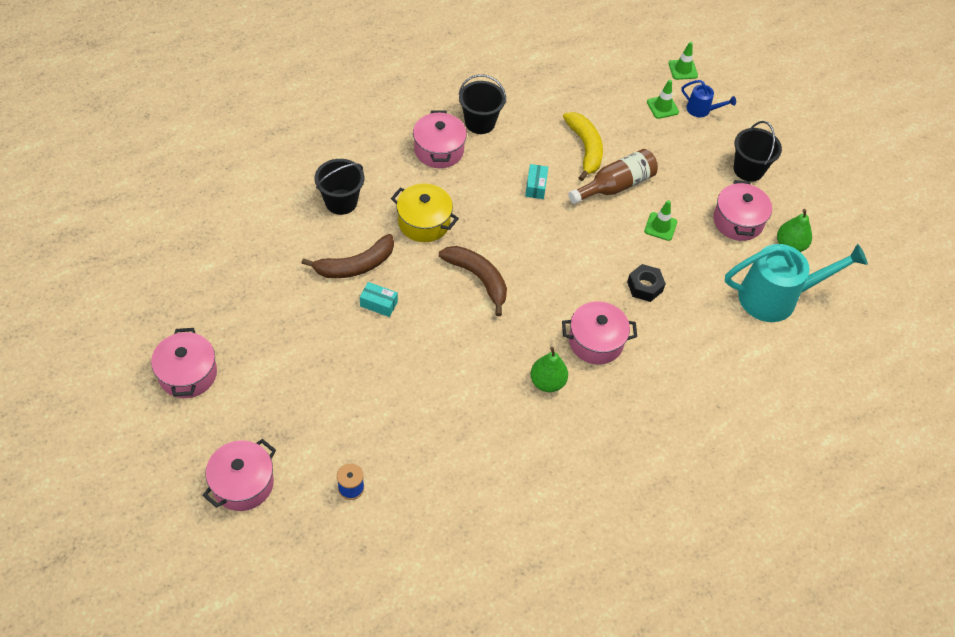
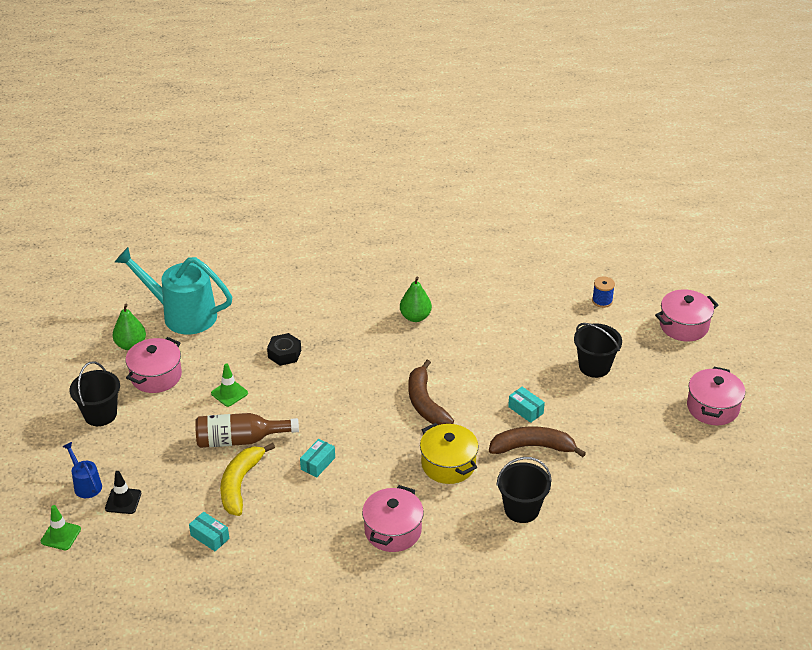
camera: 150 degrees left, 15 degrees down
(480, 122) = (330, 547): black bucket -> black bucket (594, 366)
(575, 102) = (210, 537): none -> turquoise box
(595, 342) = (357, 330): pink pot -> none
(662, 107) = (123, 501): green traffic cone -> black traffic cone

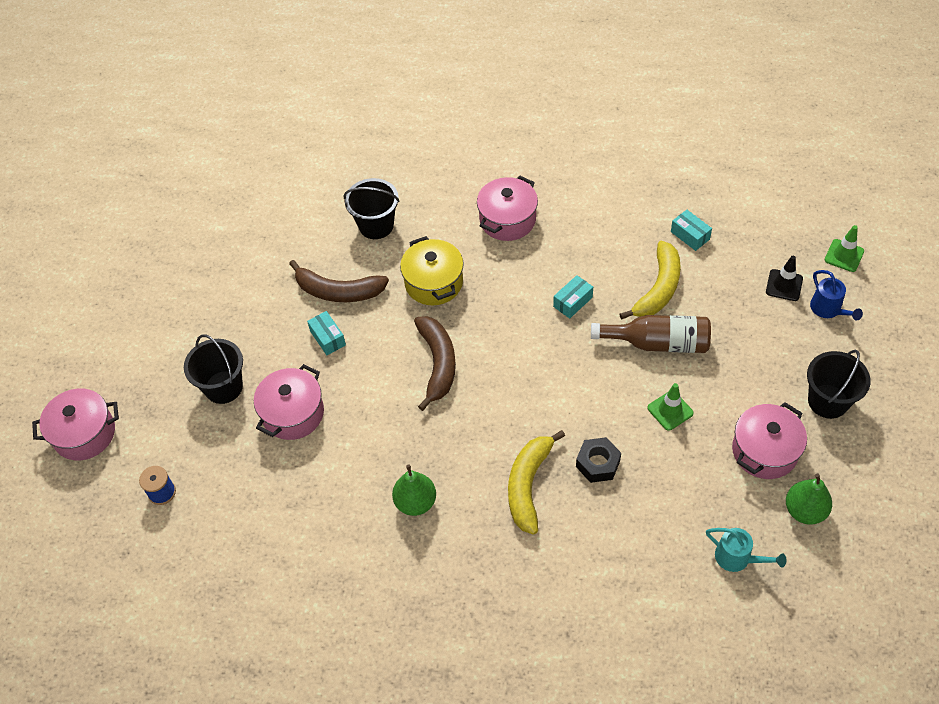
camera: 165 degrees left, 15 degrees up
(182, 314) = (738, 558): turquoise watering can -> turquoise watering can, size x0.46
(335, 336) = (528, 485): none -> yellow banana
(712, 407) = (124, 313): pink pot -> pink pot (293, 413)

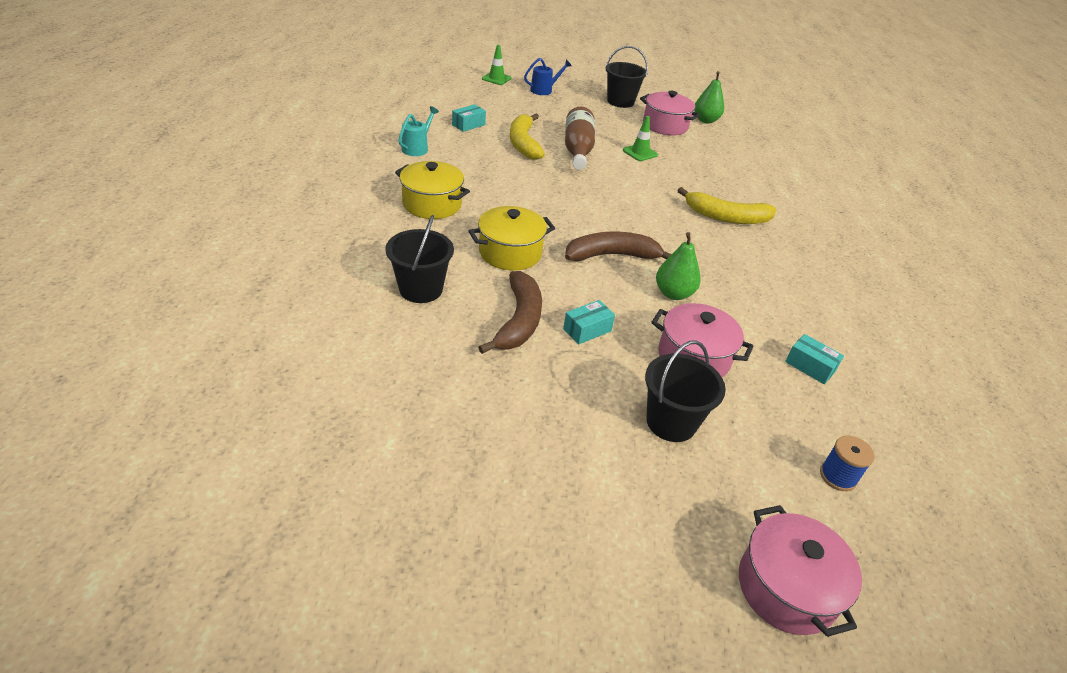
camera: 100 degrees left, 15 degrees down
(415, 502) = (766, 276): green pear -> green pear (673, 293)
(507, 220) = (432, 204): pink pot -> yellow pot
(572, 302) = (536, 180): turquoise box -> turquoise box (810, 366)
(597, 463) = (695, 185): black nut -> none
(658, 289) = (523, 143): yellow banana -> yellow banana turned 120 degrees counterclockwise
(738, 558) = (749, 145): turquoise watering can -> turquoise watering can (417, 148)
(784, 285) = (522, 100): black traffic cone -> none

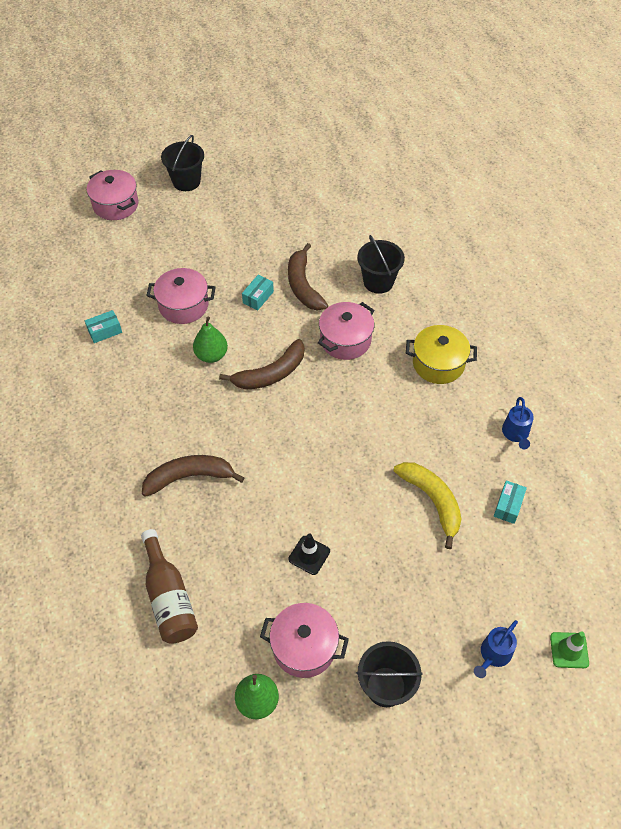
camera: 160 degrees right, 15 degrees up
(417, 148) = (516, 434): turquoise watering can -> blue watering can
(510, 253) = (345, 340): yellow pot -> pink pot
(577, 150) = (374, 521): brown bottle -> brown bottle (169, 598)
(640, 153) = (309, 555): green traffic cone -> black traffic cone
(671, 422) = (186, 258): black bucket -> black bucket (186, 181)
(725, 217) = (189, 477): yellow banana -> brown banana
(810, 366) = (105, 331): turquoise box -> turquoise box turned 45 degrees counterclockwise
(837, 476) = (89, 264): blue spool -> none

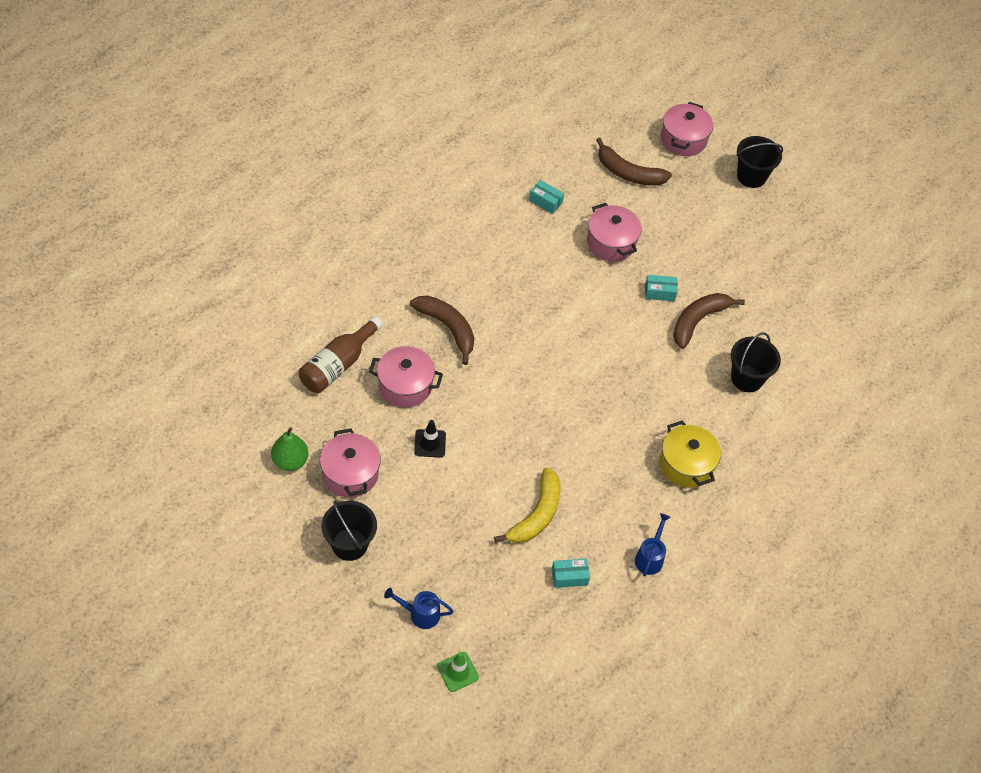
camera: 55 degrees right, 0 degrees up
(211, 355) = (574, 287): green pear -> none
(270, 374) = (584, 339): brown banana -> brown banana (628, 173)
(345, 340) = (660, 380): pink pot -> pink pot (405, 385)
(516, 434) = (650, 557): blue watering can -> blue watering can turned 135 degrees clockwise

